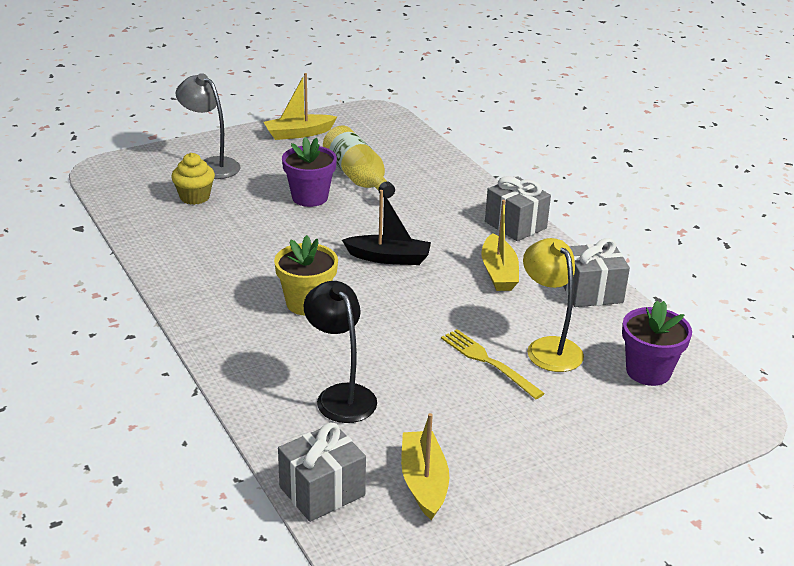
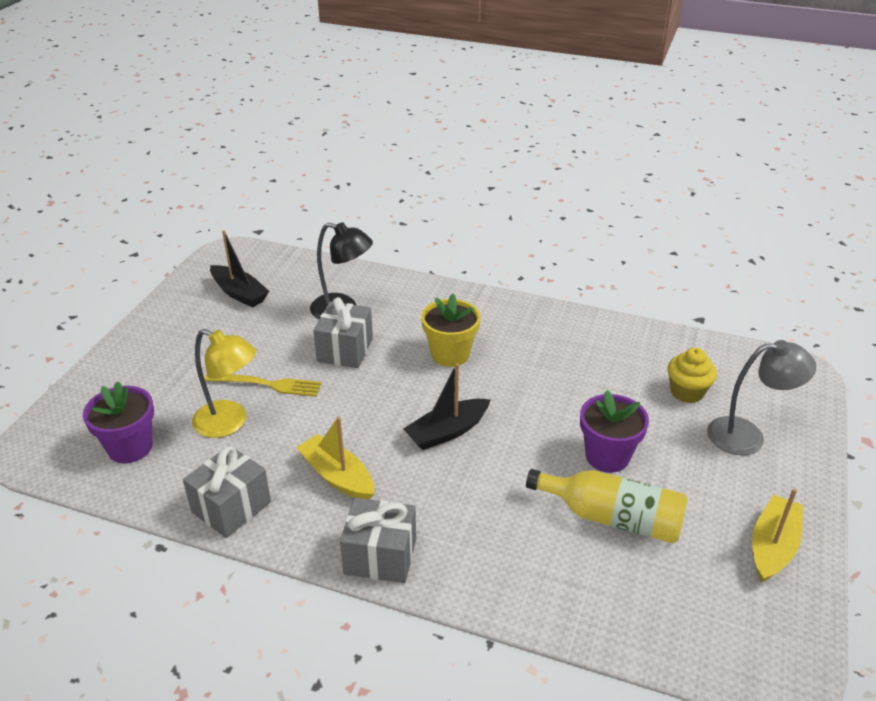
camera: 140 degrees right, 5 degrees up
(322, 491) = (292, 263): grey gift -> grey gift (345, 350)
(423, 482) = (239, 293): yellow boat -> black boat

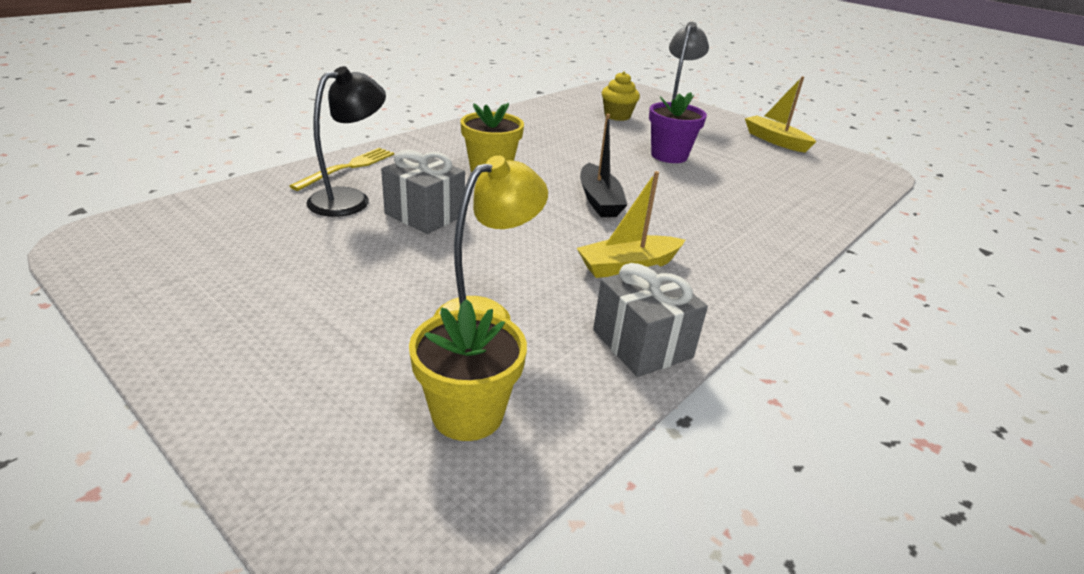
camera: 70 degrees left, 5 degrees down
(130, 447) = (467, 413): purple flower pot -> yellow flower pot
(239, 293) = (212, 252): black boat -> none
(267, 384) = (436, 273): yellow fork -> yellow fork (348, 168)
(380, 556) = (748, 270): grey gift -> none
(612, 517) = (734, 172): yellow bottle -> none

